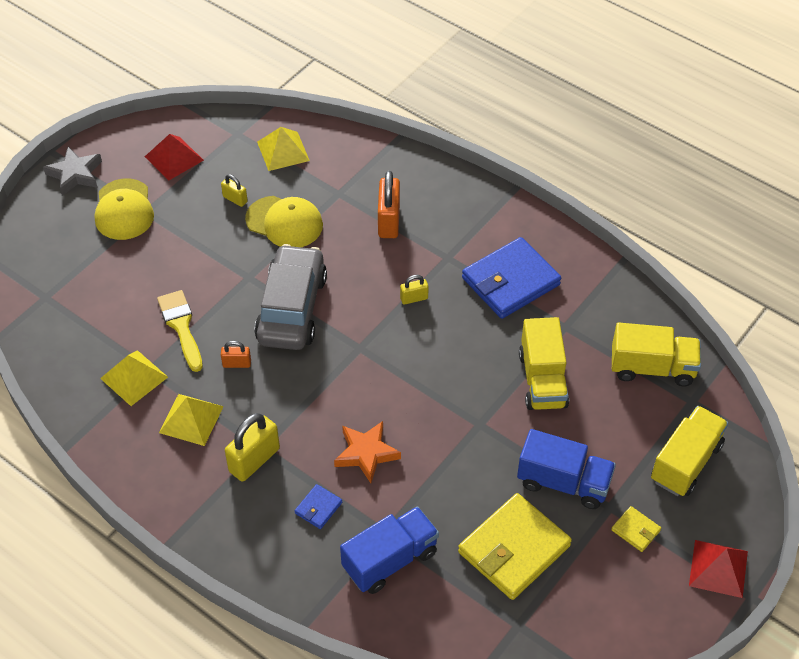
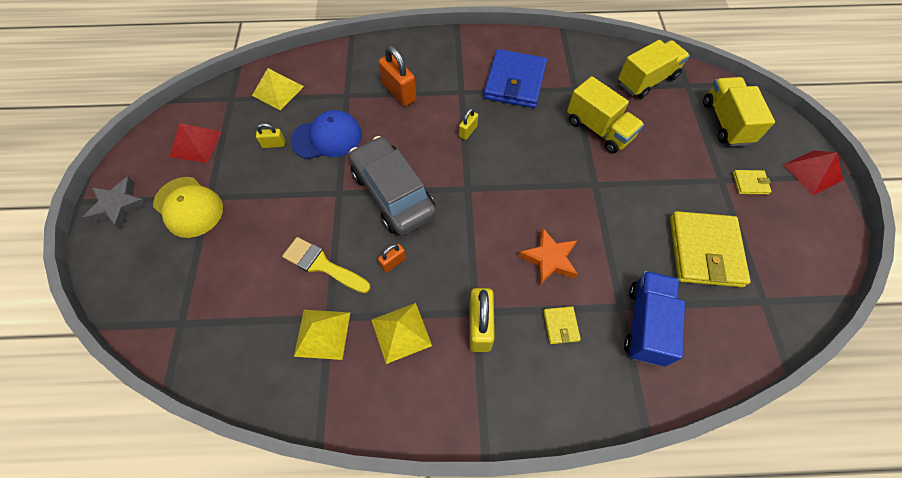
camera: 40 degrees left, 10 degrees up
(284, 222) = (327, 137): yellow cap -> blue cap
(318, 508) = (561, 326): blue wallet -> yellow wallet
(563, 482) = (681, 184): blue truck -> none

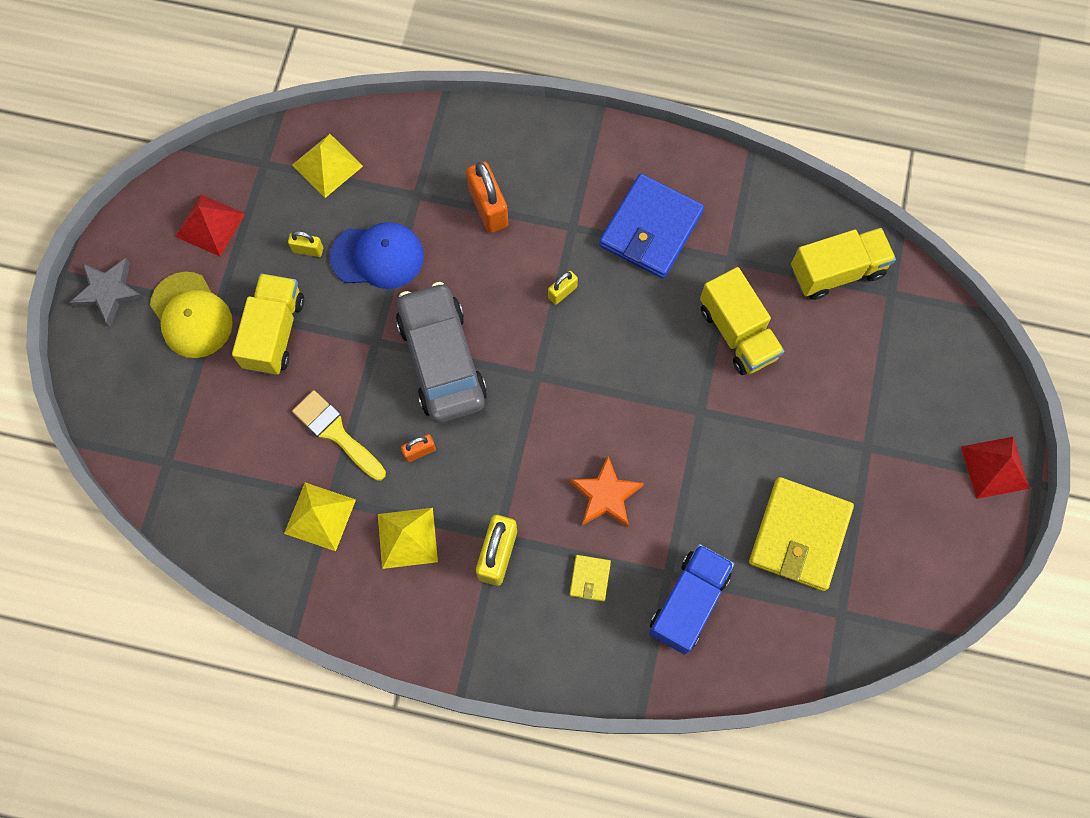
camera: 15 degrees right, 10 degrees up
(726, 122) = (915, 365): yellow truck -> yellow truck (274, 332)
(750, 183) = (902, 461): yellow wallet -> none

